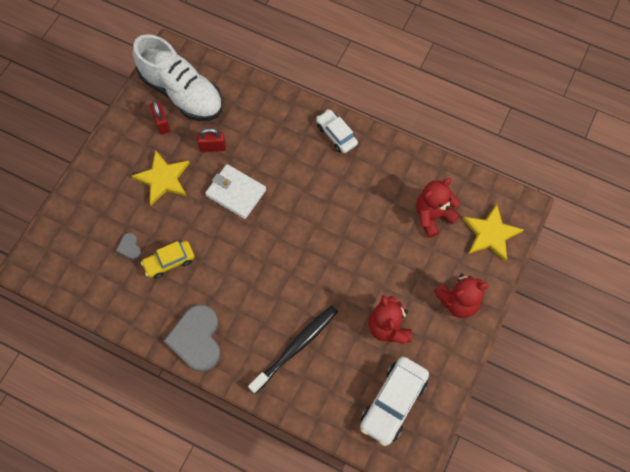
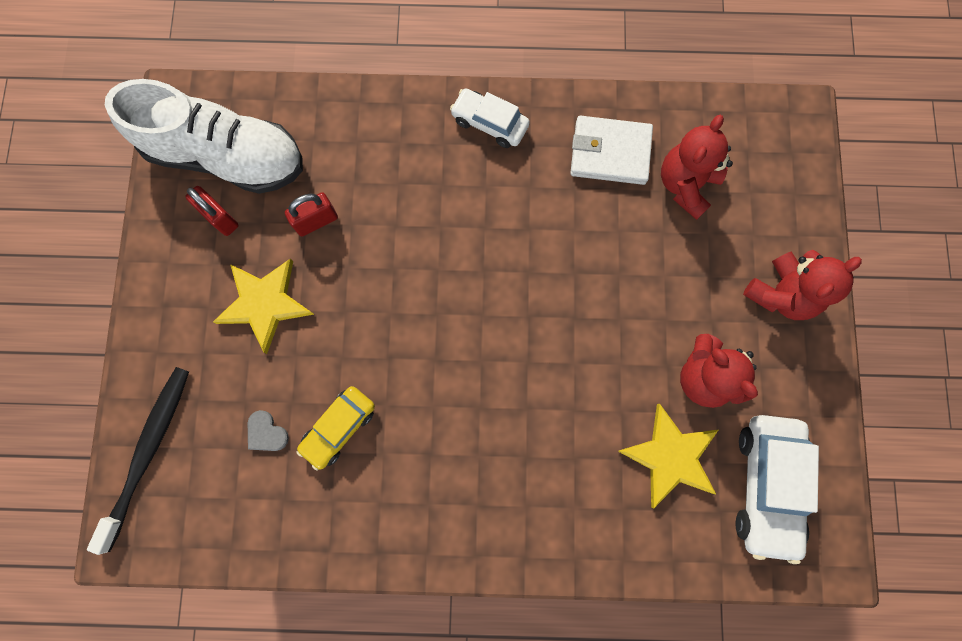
camera: 25 degrees left, 10 degrees up
(196, 339) = (439, 527): grey heart -> none
(236, 193) = (386, 276): white wallet -> white wallet (610, 152)
(295, 347) = (590, 470): black toothbrush -> black toothbrush (148, 453)
(490, 234) = (777, 175): yellow star -> yellow star (670, 456)

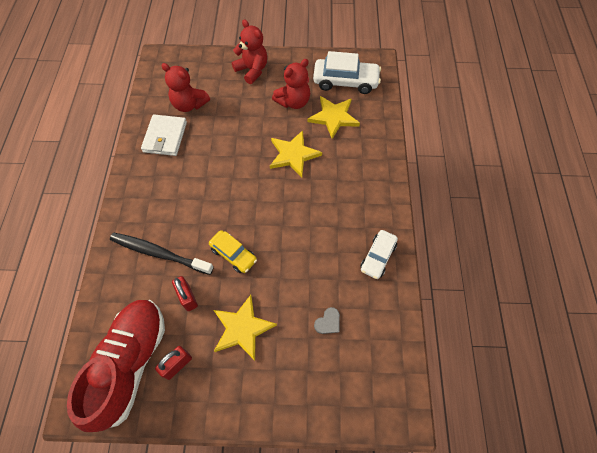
camera: 90 degrees left, 15 degrees down
(148, 453) = (344, 403): black toothbrush -> black toothbrush (159, 253)
(226, 156) = (130, 363): white shoe -> red shoe
(339, 428) = (323, 277): yellow car -> yellow car (233, 254)
(489, 123) = (135, 196): white car -> white car (377, 257)
(578, 377) = (293, 155): none -> yellow star

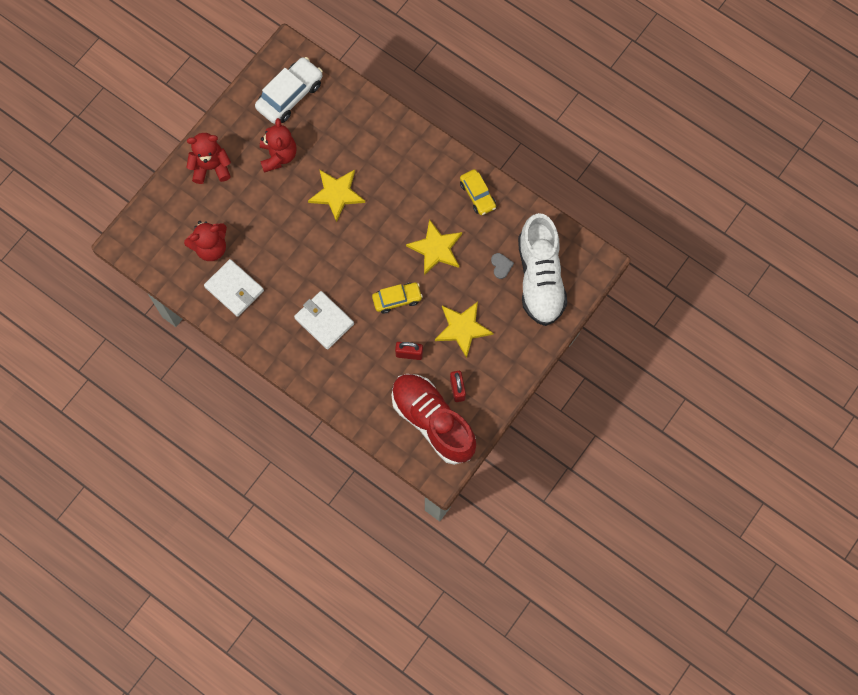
camera: 55 degrees left, 10 degrees up
(159, 253) = (354, 355): black toothbrush -> none
(177, 212) = (324, 321): none -> white wallet
(334, 117) = (322, 134): yellow star -> yellow star (436, 248)
(343, 368) = (540, 278): none -> white shoe
(377, 257) = (477, 195): white car -> yellow car

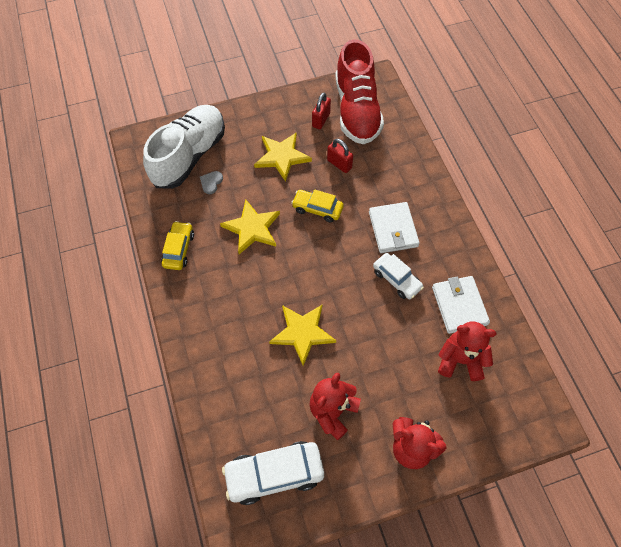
camera: 145 degrees left, 10 degrees down
(294, 279) = (396, 279): none -> white car

